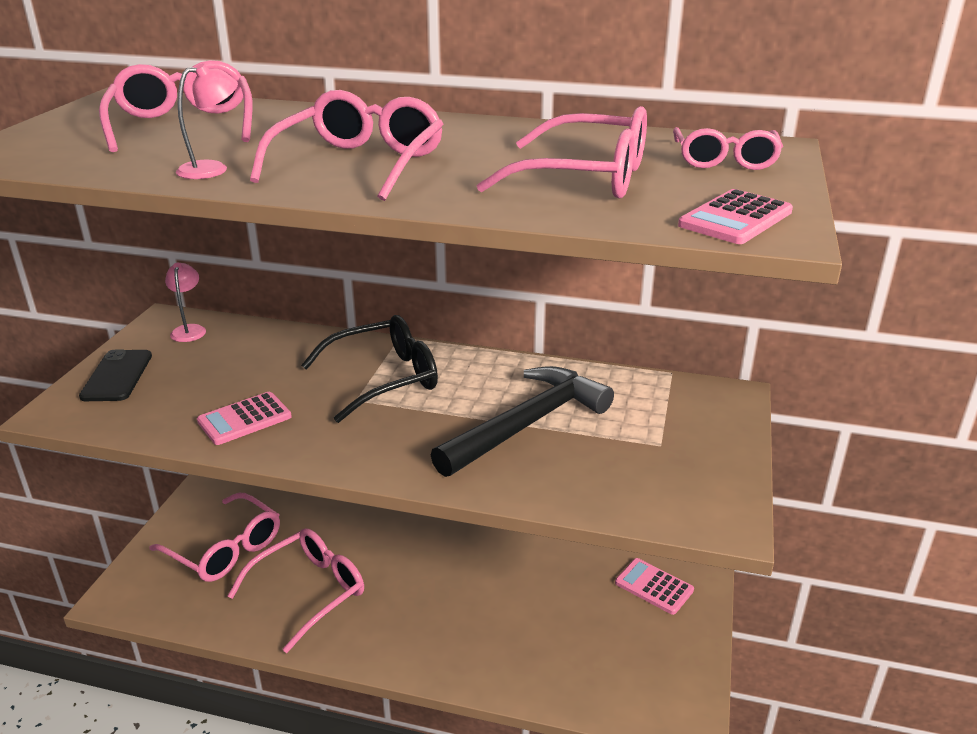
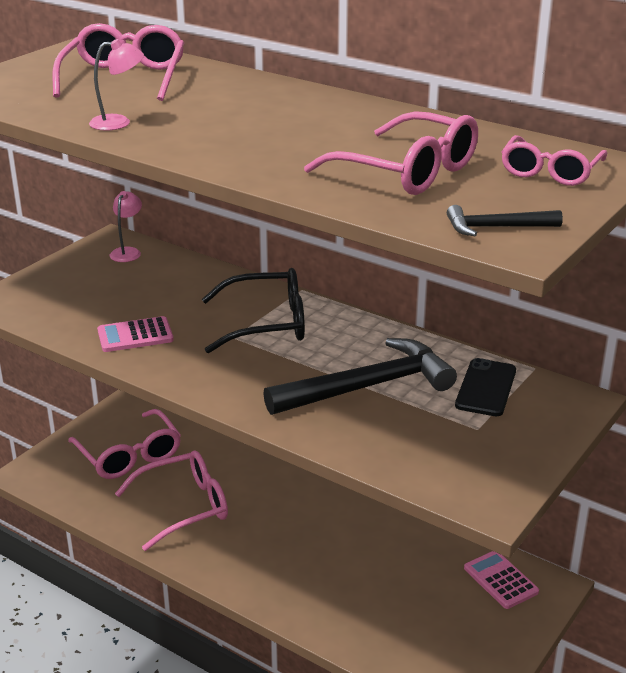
camera: 20 degrees right, 0 degrees up
(117, 376) = (54, 281): black phone -> black phone (486, 388)
(360, 164) = (233, 133): pink glasses -> none
(735, 218) = (496, 227): pink calculator -> black hammer

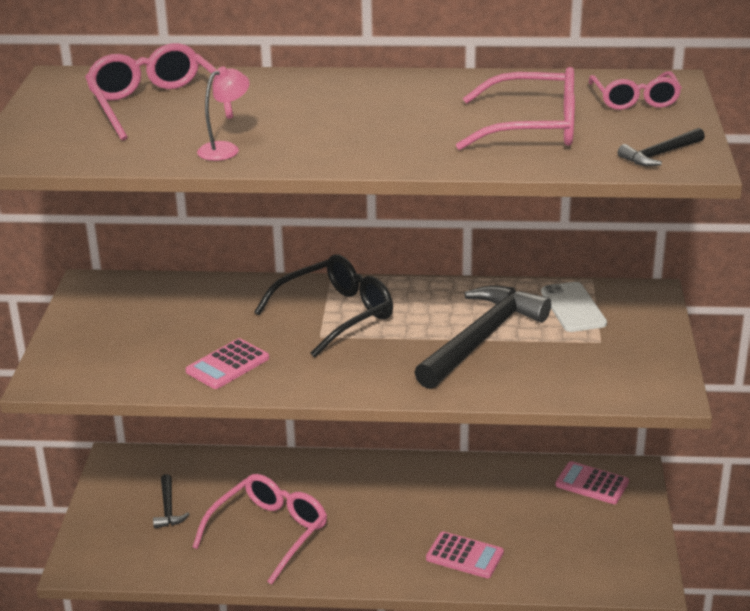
camera: 30 degrees left, 0 degrees up
(127, 252) = (121, 291): pink lamp -> none
(129, 455) = (168, 508): pink glasses -> black hammer
(323, 596) = (464, 556): none -> pink calculator
(486, 388) = (573, 307): black phone -> white phone

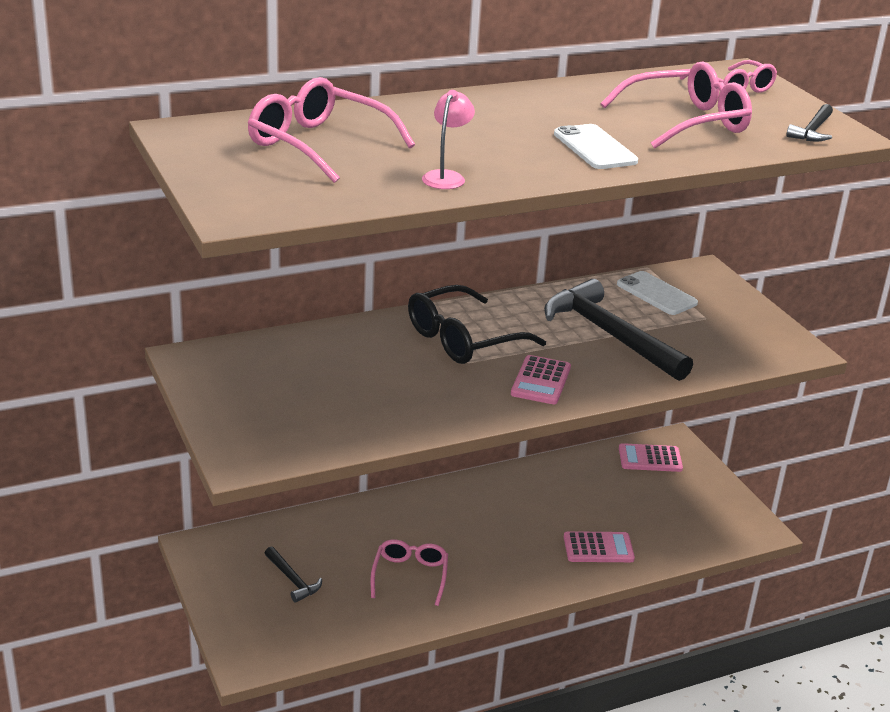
camera: 30 degrees left, 0 degrees up
(227, 365) = (410, 406): pink calculator -> pink calculator (541, 381)
(269, 532) = (410, 575): pink glasses -> pink glasses, size x0.66
(336, 315) = (462, 339): black glasses -> black glasses turned 150 degrees counterclockwise
(402, 141) = (595, 148): none -> white phone
(481, 338) = (609, 335): black hammer -> black hammer turned 45 degrees counterclockwise

